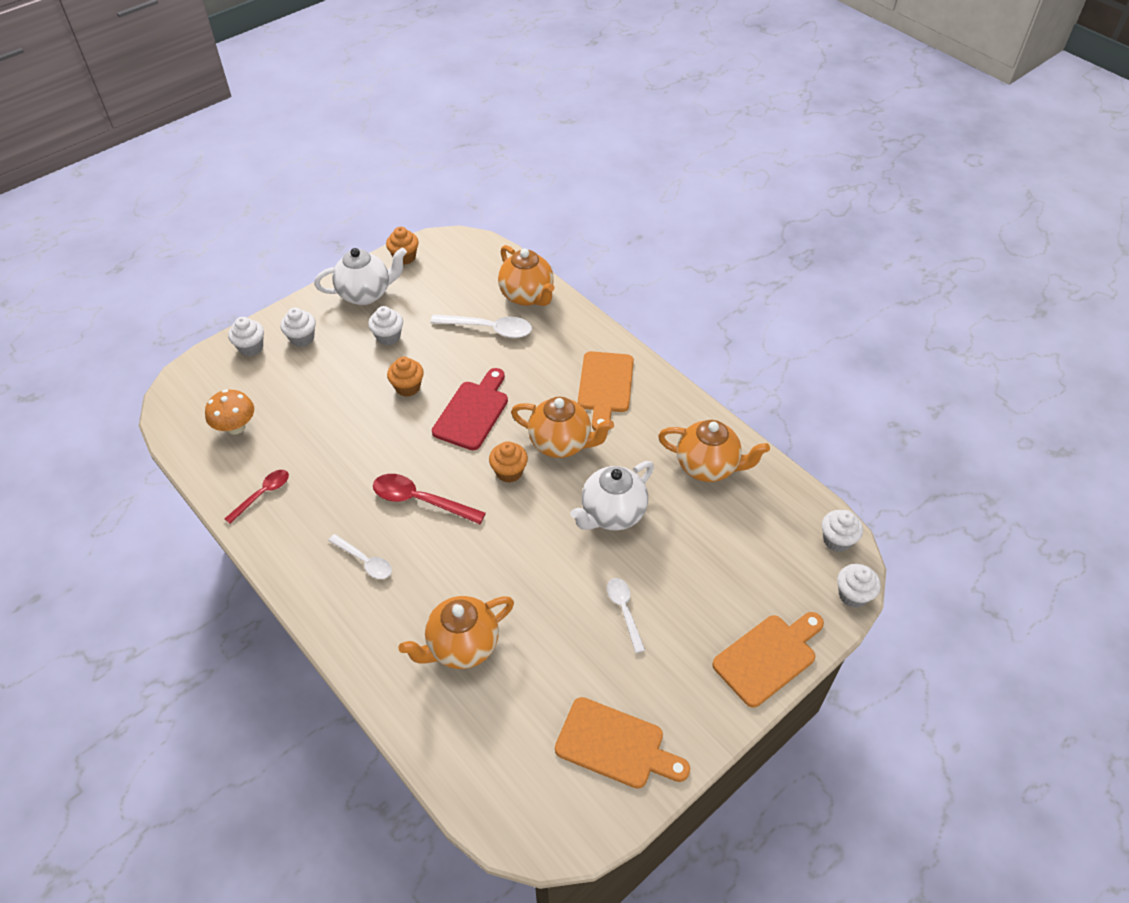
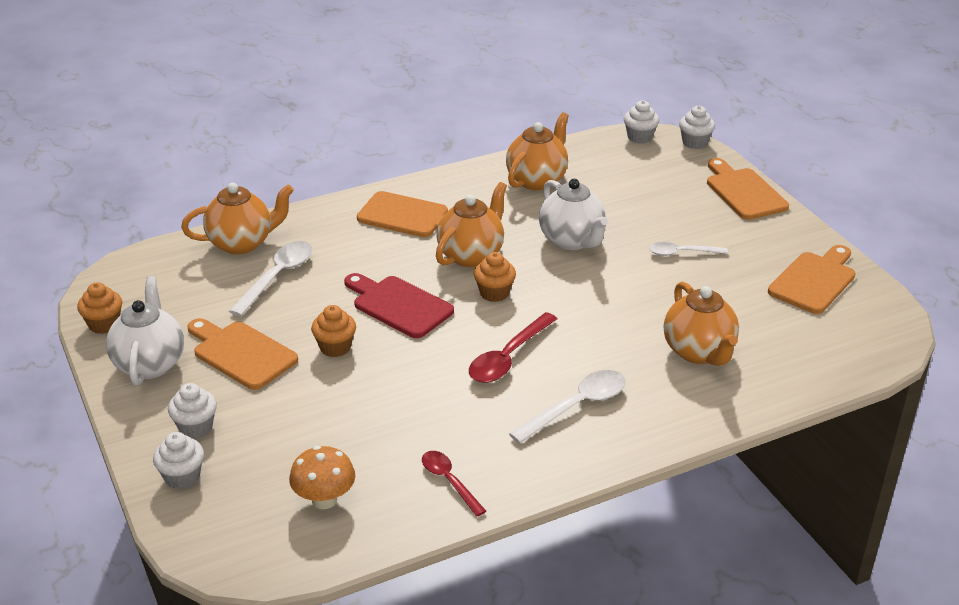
camera: 75 degrees left, 15 degrees down
(365, 561) = (576, 406): white spoon -> white spoon, size x1.55
(388, 337) = (241, 353): white cupcake -> orange cutting board

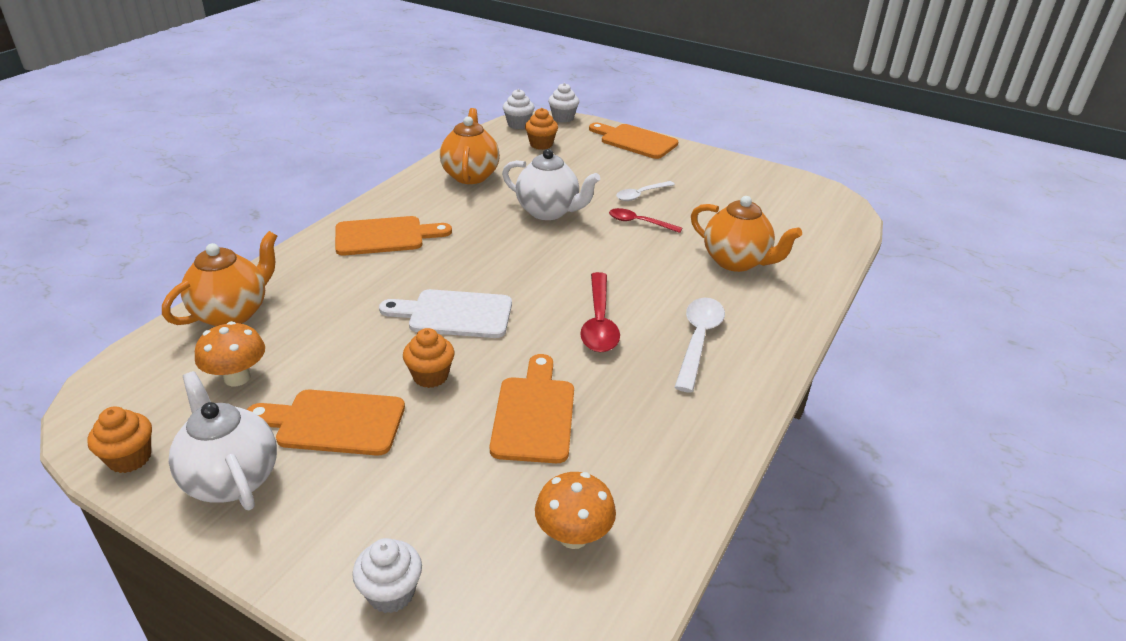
camera: 35 degrees left, 0 degrees up
(195, 427) = (354, 526): white cupcake -> none
(207, 295) = (237, 378): none -> orange mushroom
(277, 277) = (303, 332): white spoon -> none
(399, 305) = (454, 314): red cutting board -> white cutting board
(449, 481) = (669, 456): red spoon -> red spoon (639, 223)
(471, 255) = (476, 250): orange teapot -> none
(494, 293) = (529, 273): orange cupcake -> orange cupcake (541, 144)
(814, 281) = (751, 185): orange cutting board -> orange cutting board (534, 414)

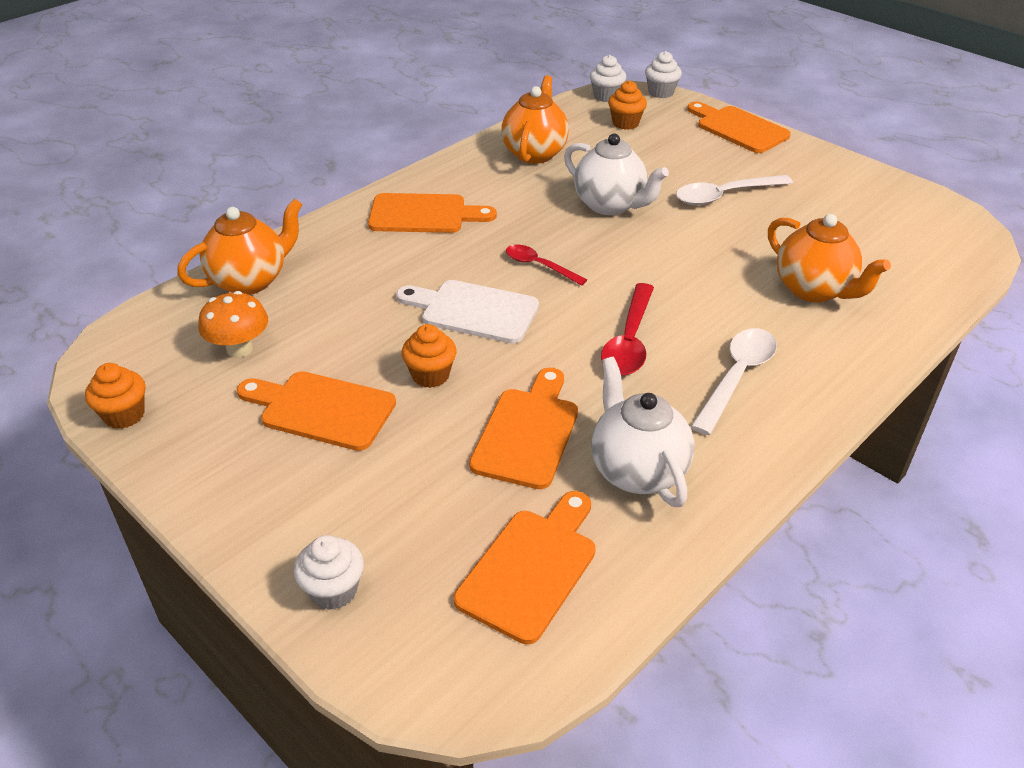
camera: 15 degrees right, 5 degrees up
(231, 479) = (211, 451): white teapot -> white teapot (637, 471)
(573, 536) = (531, 568): orange mushroom -> orange cutting board
(639, 223) = (711, 229): red spoon -> red spoon (539, 266)
(641, 195) = (724, 196): white spoon -> white spoon, size x1.55

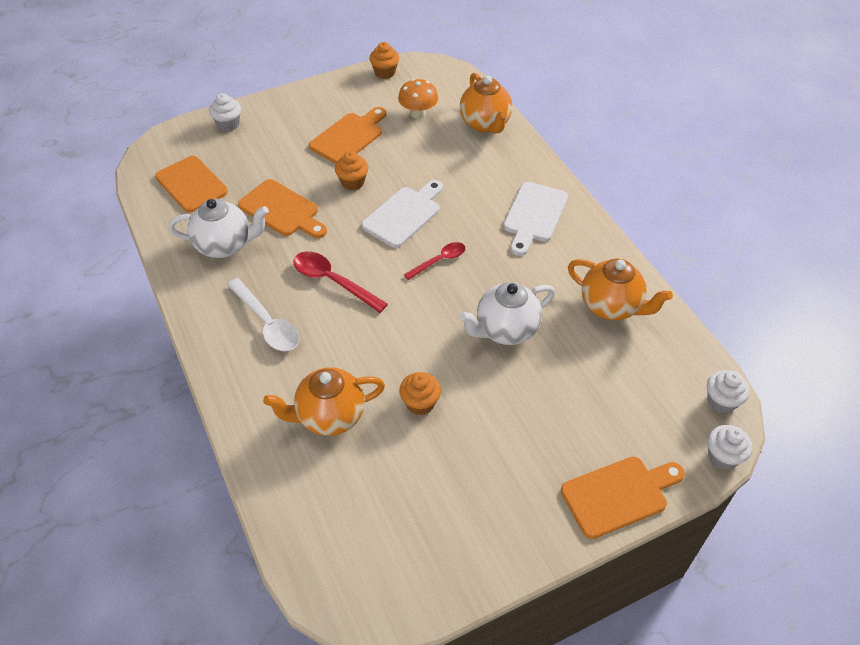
camera: 110 degrees right, 10 degrees up
(424, 214) = (534, 215): orange cutting board -> white cutting board
(625, 123) = (654, 396): orange cupcake -> orange cupcake (420, 403)
(724, 196) = (490, 419): white spoon -> none

